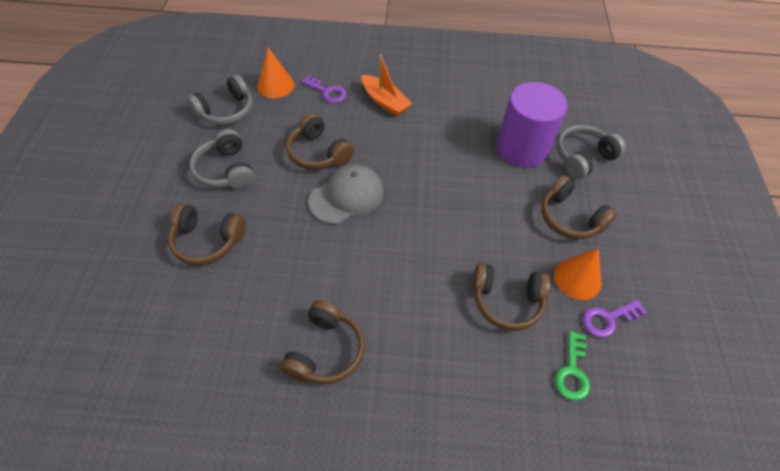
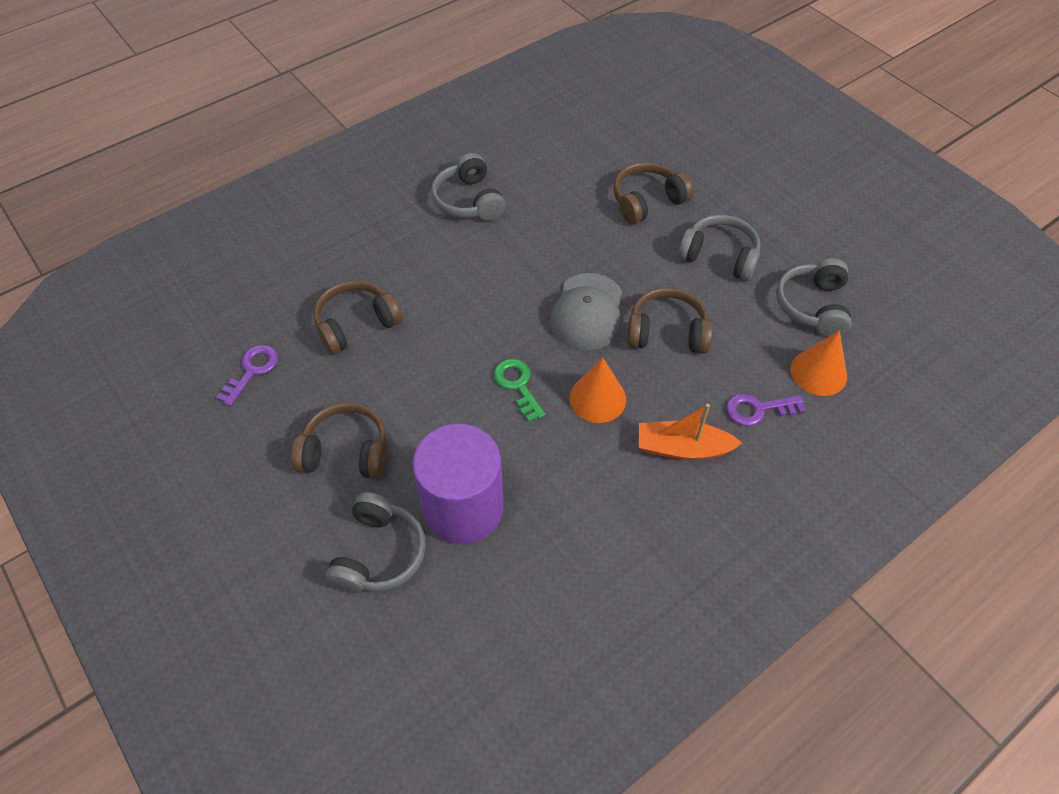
camera: 140 degrees right, 0 degrees up
(325, 351) = (469, 201): brown headphones -> grey headphones
(572, 372) = (264, 308): green key -> green key (517, 385)
(577, 278) = (301, 389): orange cone -> orange cone (597, 398)

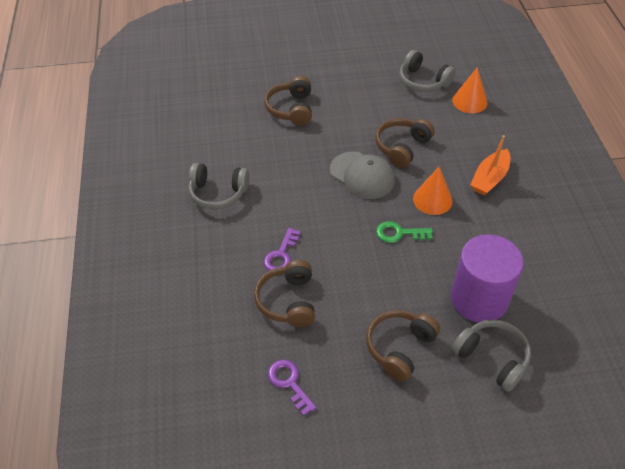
camera: 60 degrees left, 5 degrees down
(719, 256) = (360, 99): grey headphones -> none
(758, 409) = (480, 136): purple key -> purple key (281, 255)

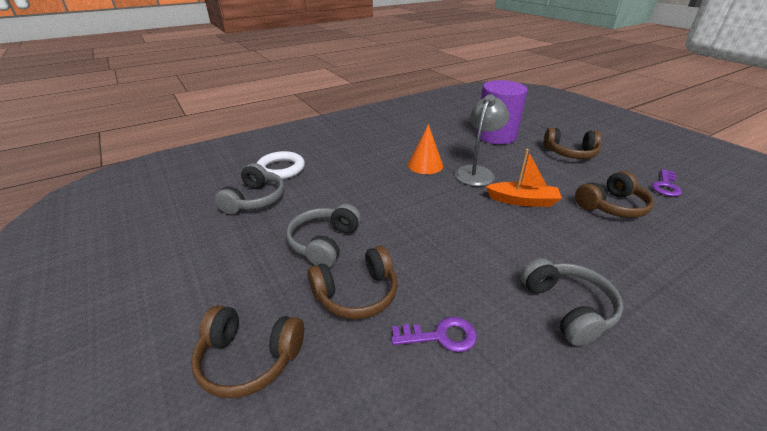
camera: 115 degrees left, 15 degrees down
(281, 255) = (577, 224): purple key -> purple key (441, 336)
(362, 175) = (430, 204): grey cap -> none
(399, 233) = (477, 172): green key -> grey lamp
(402, 147) = (372, 191): brown headphones -> brown headphones (249, 358)
(469, 101) = (281, 169): orange cone -> white ring
(489, 178) = (379, 147): orange boat -> orange boat (522, 201)
(492, 358) = (531, 127): grey headphones -> grey headphones (325, 243)

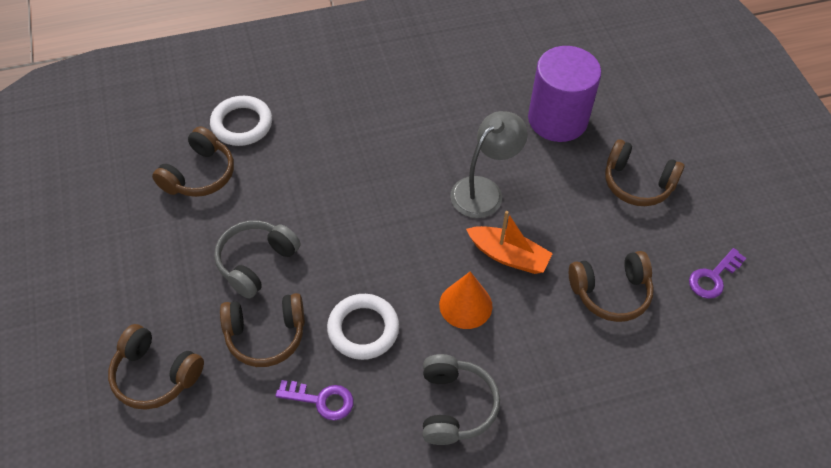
camera: 15 degrees right, 20 degrees up
(255, 199) = (199, 174): grey headphones -> brown headphones
(425, 165) = (424, 160): orange cone -> orange cone (465, 305)
(444, 269) = (363, 329): none -> white ring

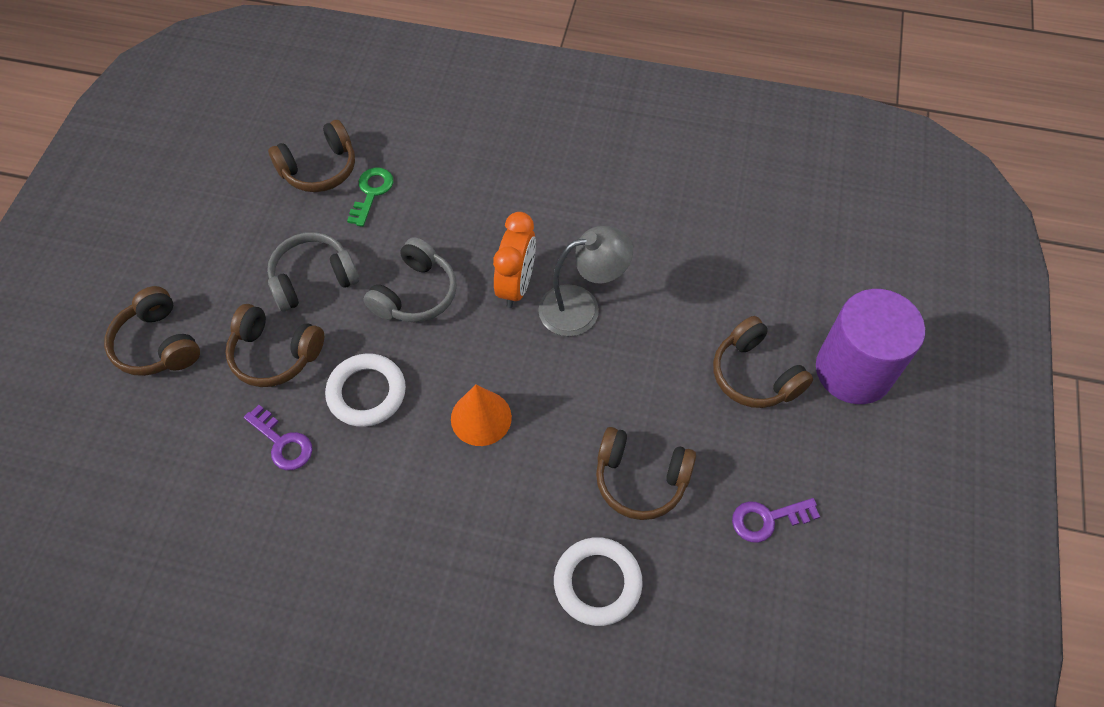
camera: 30 degrees right, 5 degrees up
(242, 124) = (390, 135): white ring -> white ring (597, 583)
(257, 175) = (371, 192): none -> green key
(424, 196) = (516, 285): none -> orange clock
(454, 406) = (400, 514): grey headphones -> grey headphones (415, 294)
(508, 256) = (559, 388): orange boat -> none
(557, 119) = (714, 265): purple cylinder -> purple cylinder (853, 370)

